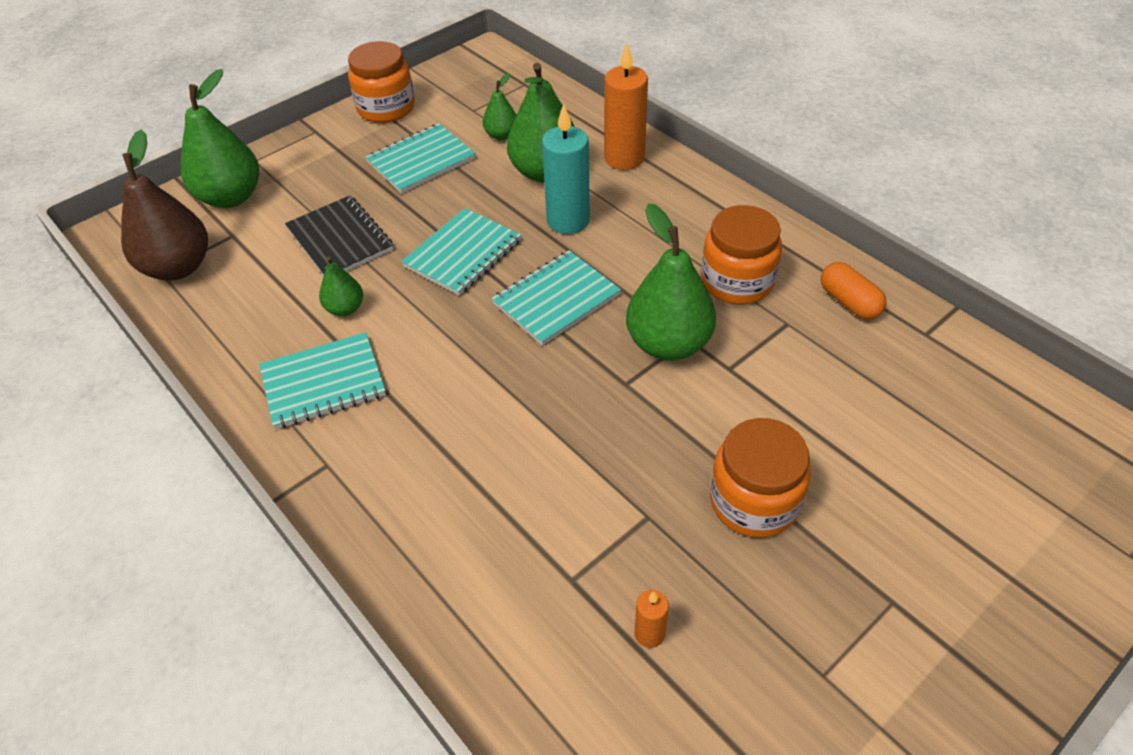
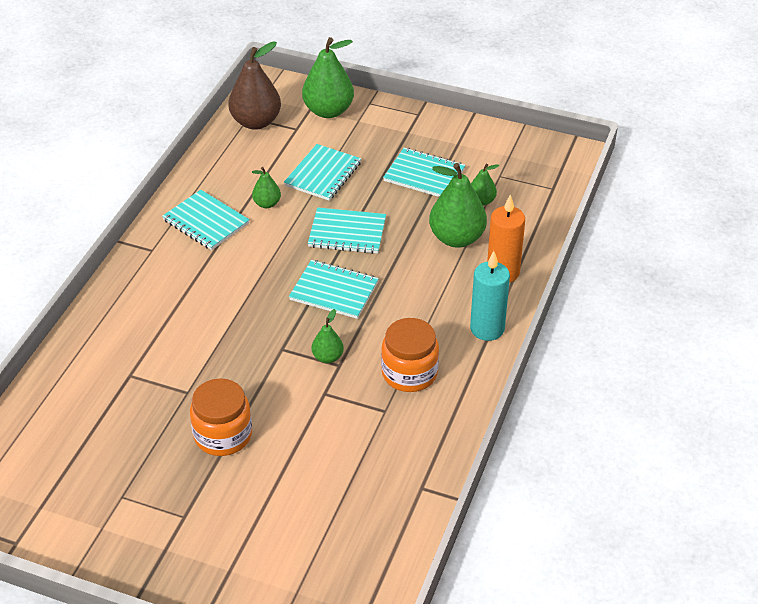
camera: 60 degrees right, 5 degrees down
(340, 239) = (323, 174): black notebook -> turquoise notebook
(386, 108) = (468, 134): orange jar -> none
(568, 221) = (413, 269): turquoise candle -> turquoise candle (487, 329)
(649, 634) = (112, 417): orange candle -> none
(668, 344) = (327, 357): green pear -> green pear, size x0.51
(849, 302) = (427, 438): orange capsule -> none

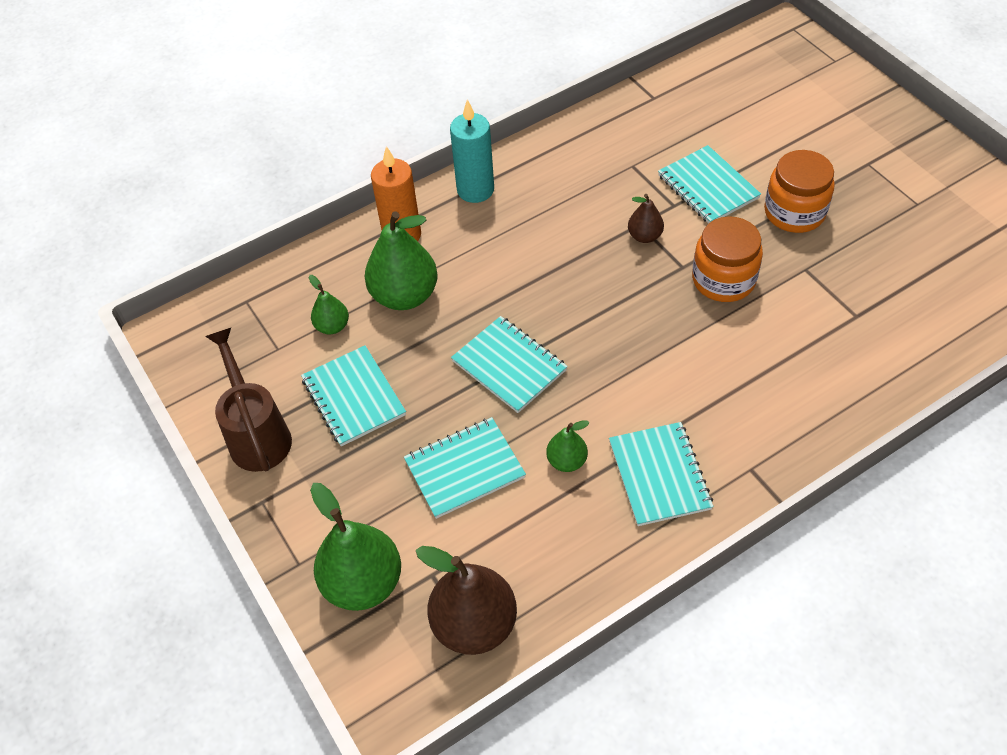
camera: 140 degrees left, 10 degrees up
(327, 357) = (644, 236): green pear -> brown pear
(334, 291) = (582, 301): turquoise notebook -> turquoise notebook (708, 187)
(409, 373) = (582, 185): orange jar -> orange jar (723, 279)
(458, 136) = (257, 433): none -> brown watering can

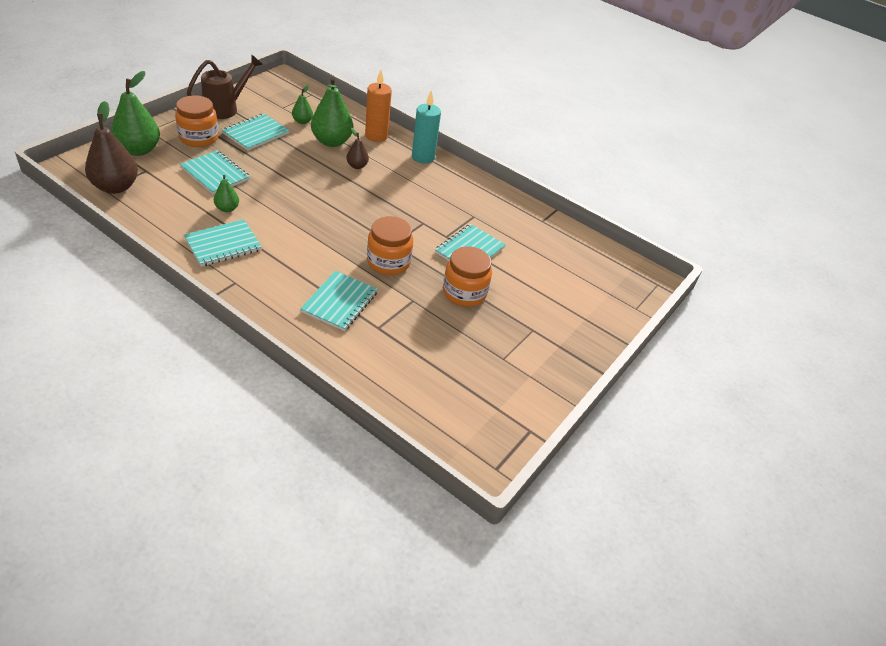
camera: 60 degrees right, 10 degrees down
(346, 484) = (199, 138): none -> orange jar
(509, 366) = (291, 182): turquoise notebook -> turquoise notebook (340, 302)
(644, 236) = (413, 225): brown pear -> brown pear (357, 166)

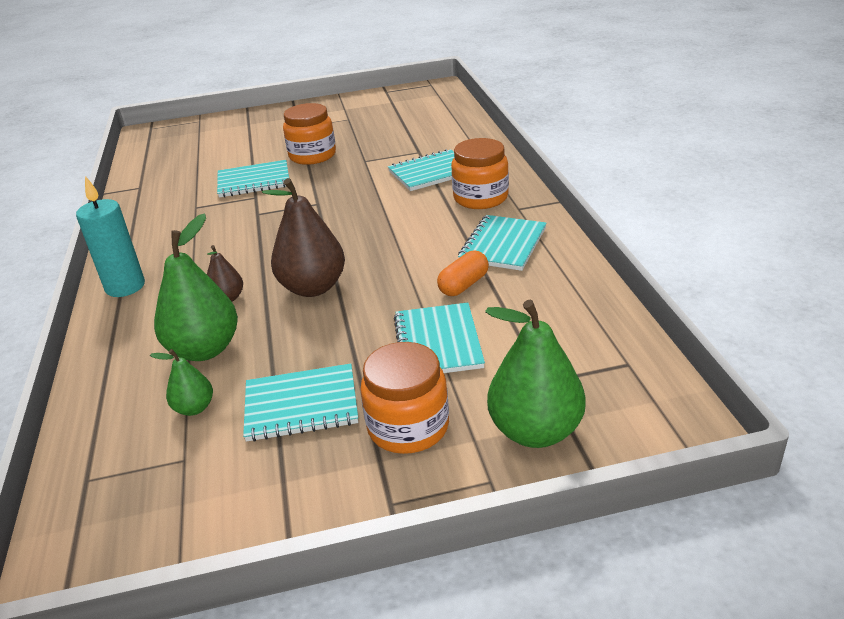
camera: 130 degrees left, 10 degrees down
(115, 187) = (608, 362): brown pear -> brown pear (313, 287)
(223, 244) = (503, 245): turquoise notebook -> turquoise notebook turned 75 degrees counterclockwise
(226, 108) = (291, 495): brown watering can -> none
(227, 209) = (463, 285): green pear -> orange capsule
(376, 136) = (127, 340): orange candle -> none
(388, 262) = (345, 190): orange jar -> orange jar (480, 198)

